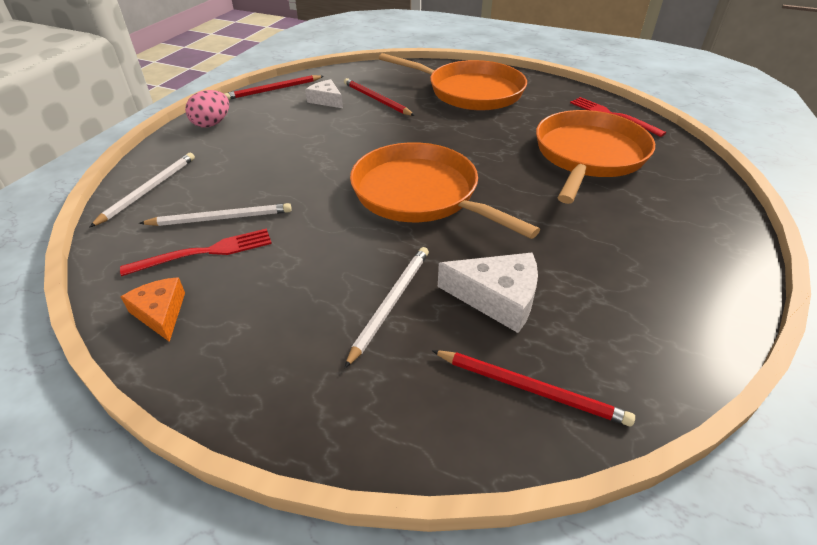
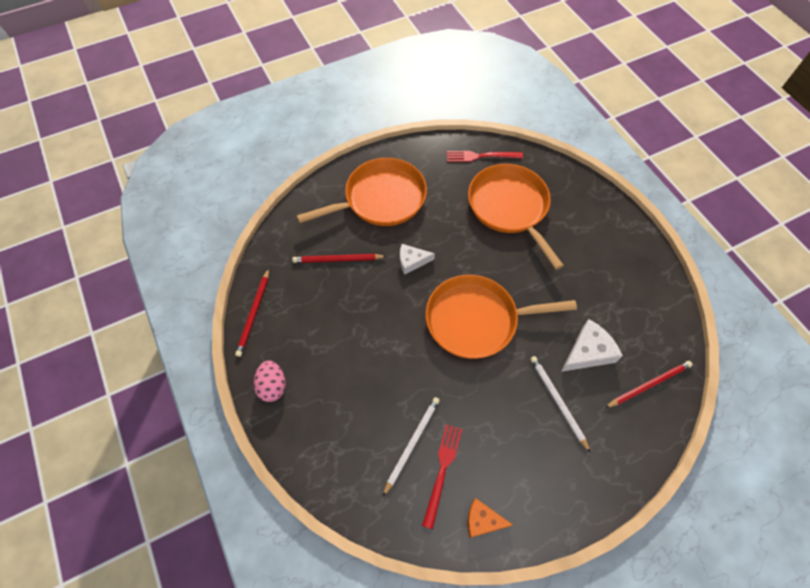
camera: 50 degrees left, 20 degrees up
(149, 190) = (338, 472): white pencil -> none
(326, 100) = (307, 290): white cheese -> white cheese (412, 261)

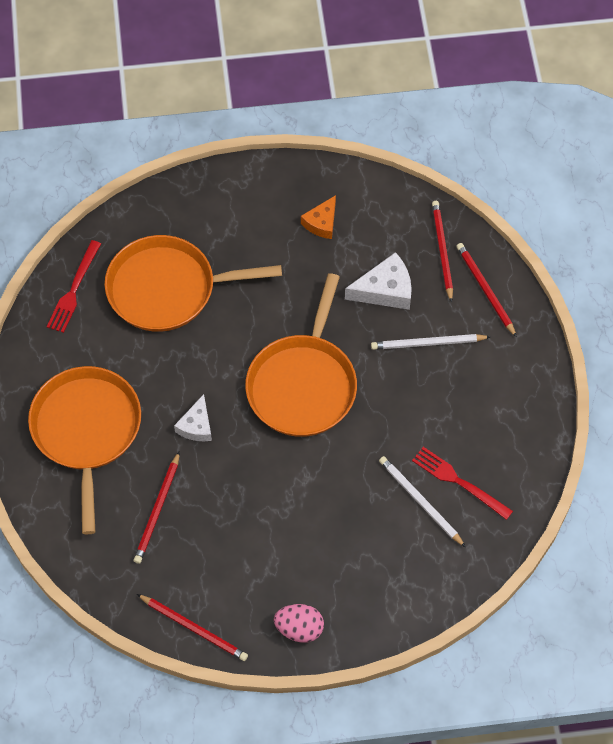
camera: 70 degrees left, 0 degrees up
(482, 520) = (520, 462): orange cheese -> orange cheese (321, 223)
(588, 352) = (385, 290): white cheese -> white cheese turned 90 degrees clockwise
(633, 433) = (485, 289): none -> red pencil

